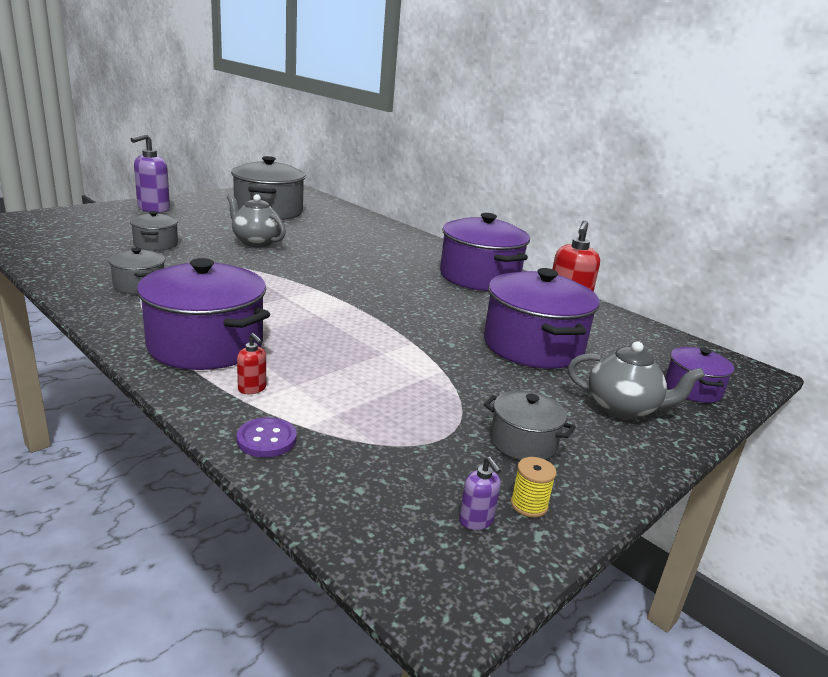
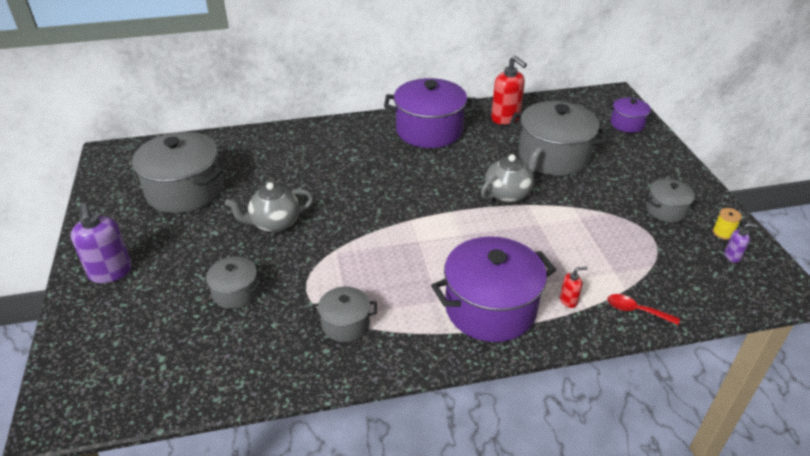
camera: 55 degrees left, 15 degrees up
(266, 439) = (636, 311): purple button -> red spoon
(533, 346) = (553, 156): purple pot -> grey pot
(623, 409) = (641, 158): grey teapot -> grey teapot (508, 194)

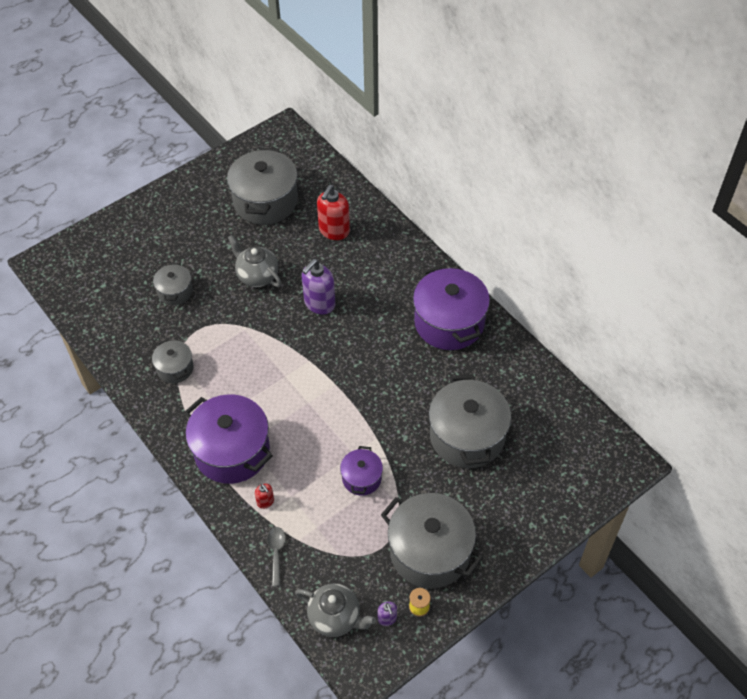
camera: 65 degrees right, 15 degrees up
(111, 272) = (161, 214): purple soap dispenser -> purple soap dispenser (319, 304)
(505, 118) = (511, 376): red soap dispenser -> red soap dispenser (334, 231)
(508, 194) = (384, 418): grey teapot -> grey teapot (335, 617)
(627, 124) = (571, 487): purple pot -> purple pot (361, 478)
(636, 311) = (276, 553): red spoon -> grey spoon
(666, 210) = (430, 552): grey pot -> grey pot, size x1.94

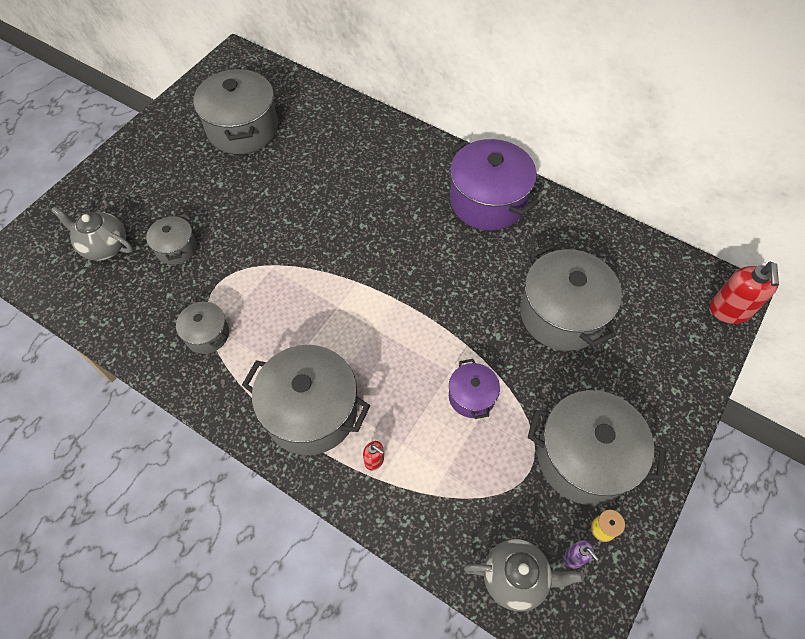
camera: 20 degrees left, 5 degrees up
(232, 451) = (311, 412): purple pot -> grey pot
(257, 276) = (263, 207): grey teapot -> grey teapot (104, 246)
(276, 553) = (412, 520): grey spoon -> none
(319, 304) = (343, 218): purple soap dispenser -> none
(334, 231) = (328, 140): red soap dispenser -> red soap dispenser (729, 311)

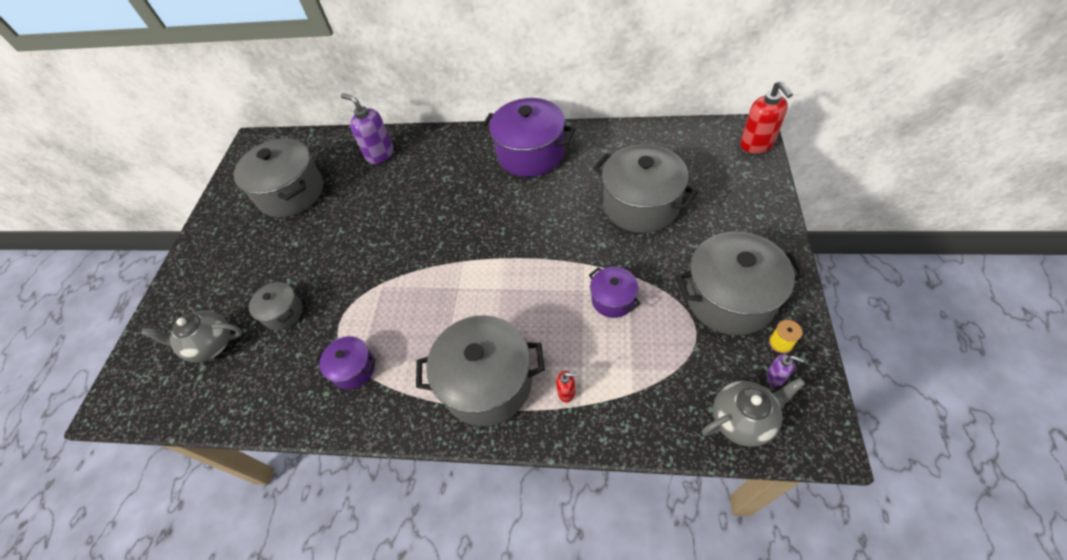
camera: 20 degrees left, 5 degrees down
(207, 334) = (354, 369): grey pot -> purple pot
(343, 128) = (380, 154): none -> purple soap dispenser

